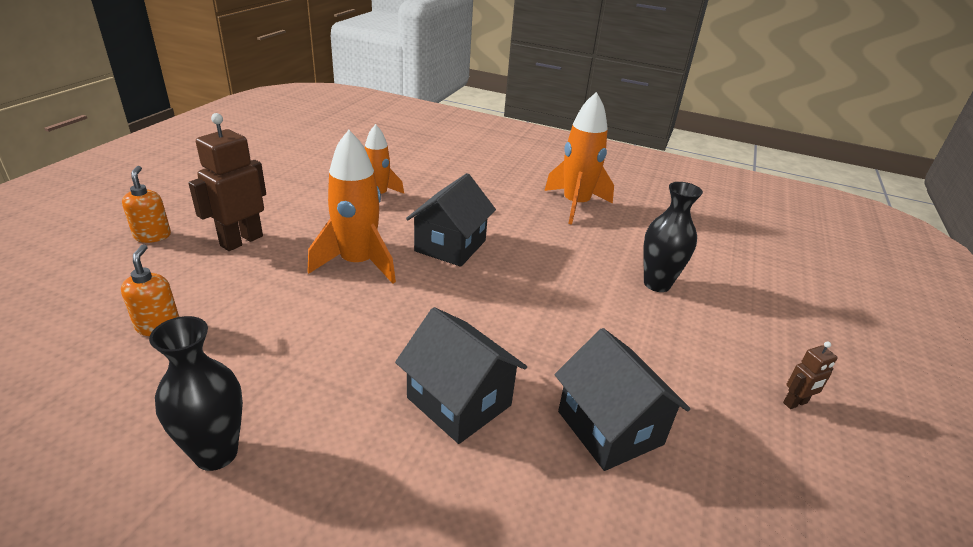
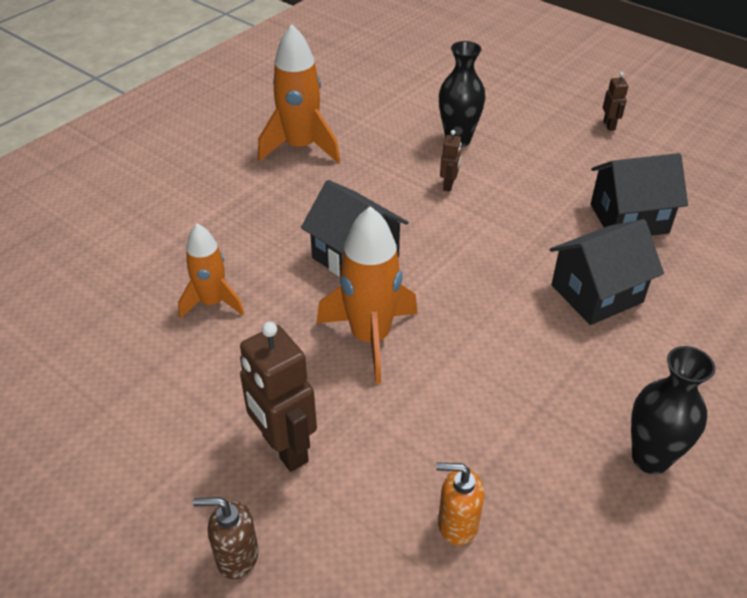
camera: 70 degrees left, 10 degrees up
(152, 236) = (236, 556): orange soap dispenser -> brown soap dispenser
(579, 285) = (448, 185): none -> brown robot

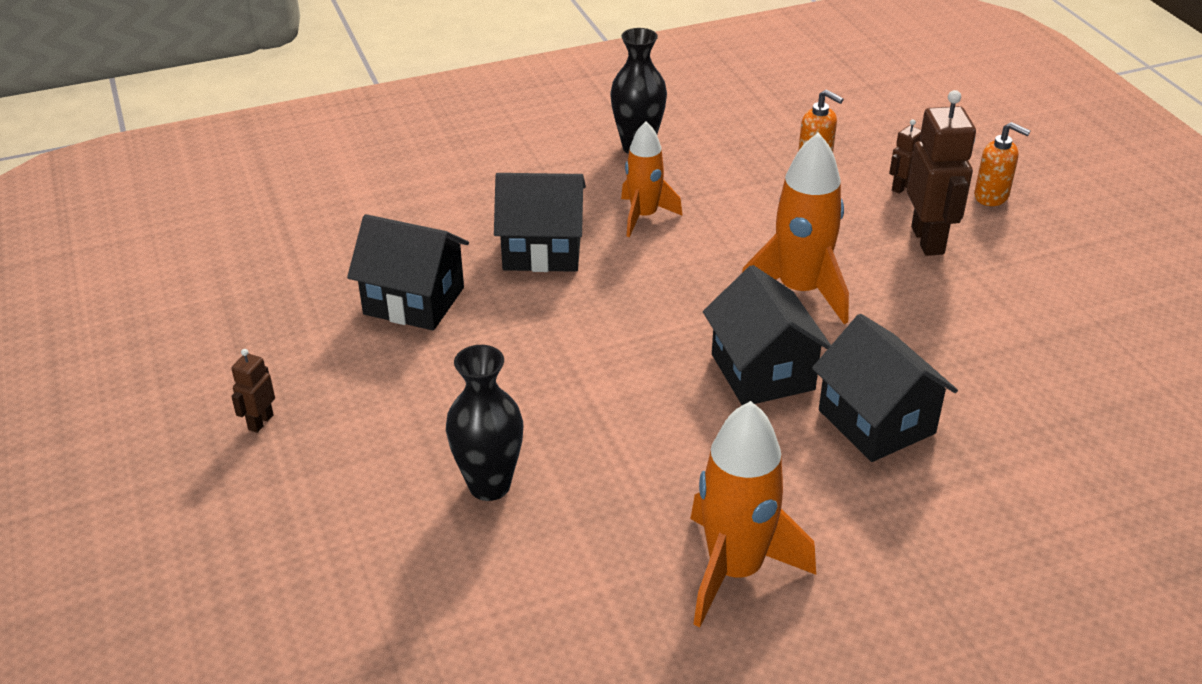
camera: 150 degrees left, 5 degrees down
(213, 303) = (956, 381): orange rocket -> orange rocket (644, 216)
(236, 556) = (991, 196): brown soap dispenser -> orange soap dispenser
(260, 251) = (876, 422): none -> black house
(448, 185) = (572, 419): brown robot -> brown robot (901, 187)

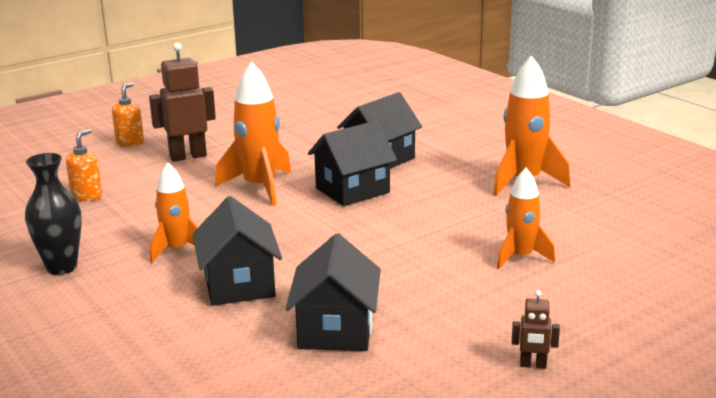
camera: 105 degrees left, 15 degrees down
(489, 485) = (520, 257): black vase -> orange rocket
(901, 187) = (121, 167): brown robot -> none

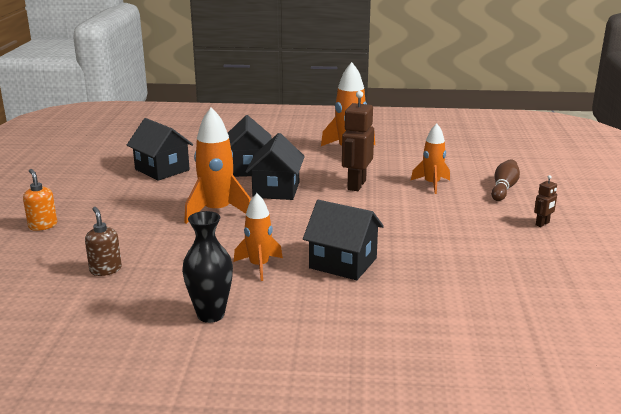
camera: 50 degrees left, 0 degrees up
(87, 196) = (105, 270): orange soap dispenser -> brown soap dispenser
(188, 156) = (116, 215): brown robot -> brown robot (356, 185)
(335, 330) = (441, 255): black house -> black house (162, 170)
(597, 303) = (503, 188): none -> brown bowling pin

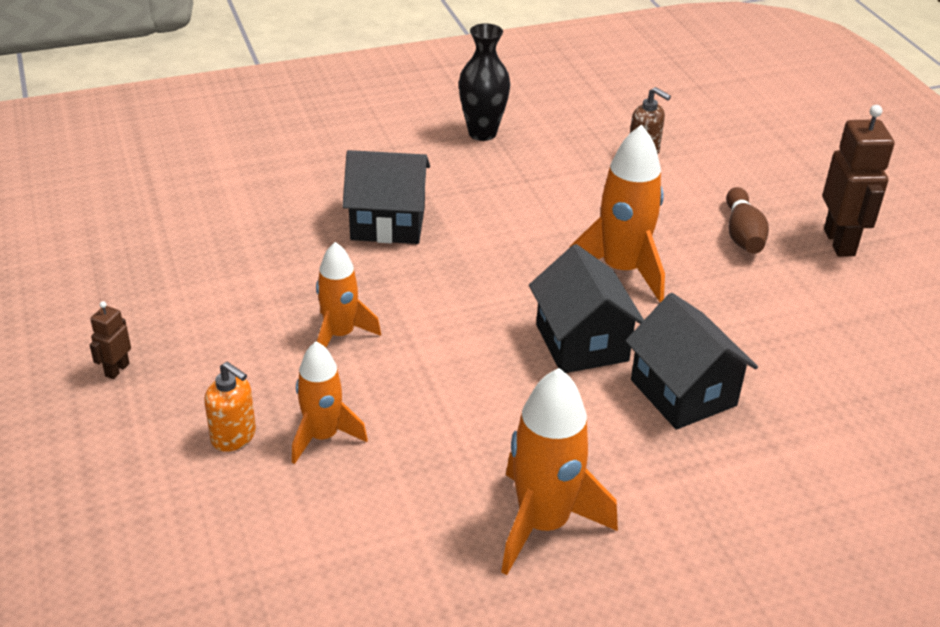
camera: 155 degrees right, 15 degrees up
(43, 225) = (803, 191): orange soap dispenser -> orange soap dispenser (234, 436)
(162, 170) = (818, 346): black house -> none
(259, 266) = (483, 196): orange rocket -> orange rocket (340, 335)
(356, 185) = (459, 394): brown robot -> brown robot (840, 242)
(503, 188) = (181, 461): brown bowling pin -> brown bowling pin (742, 234)

